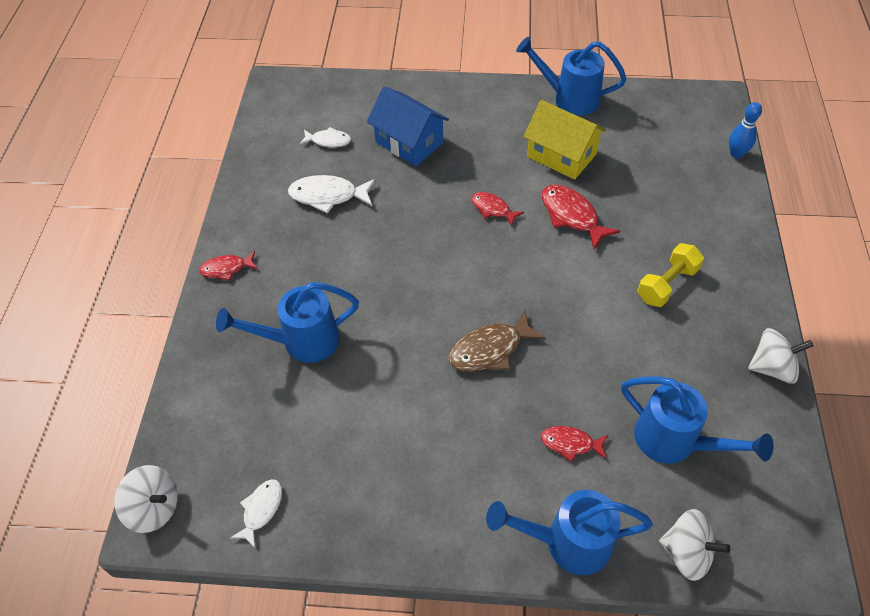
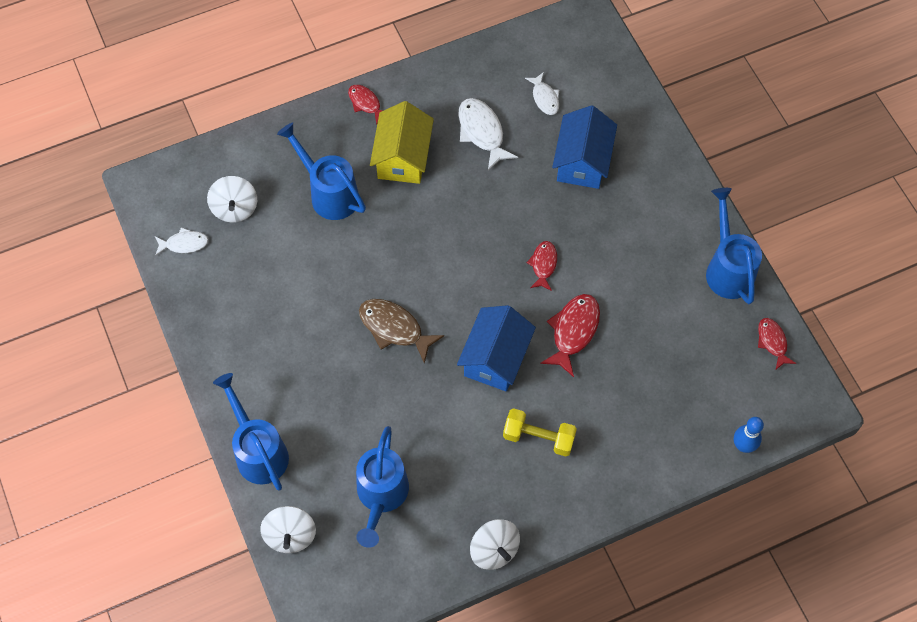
camera: 60 degrees right, 10 degrees up
(154, 508) = (153, 179): white spinning top -> white spinning top (235, 208)
(561, 155) = (644, 293): yellow house -> yellow house (403, 157)
(568, 282) = (495, 358): none -> blue house
(570, 443) = (340, 421): red fish -> red fish (772, 342)

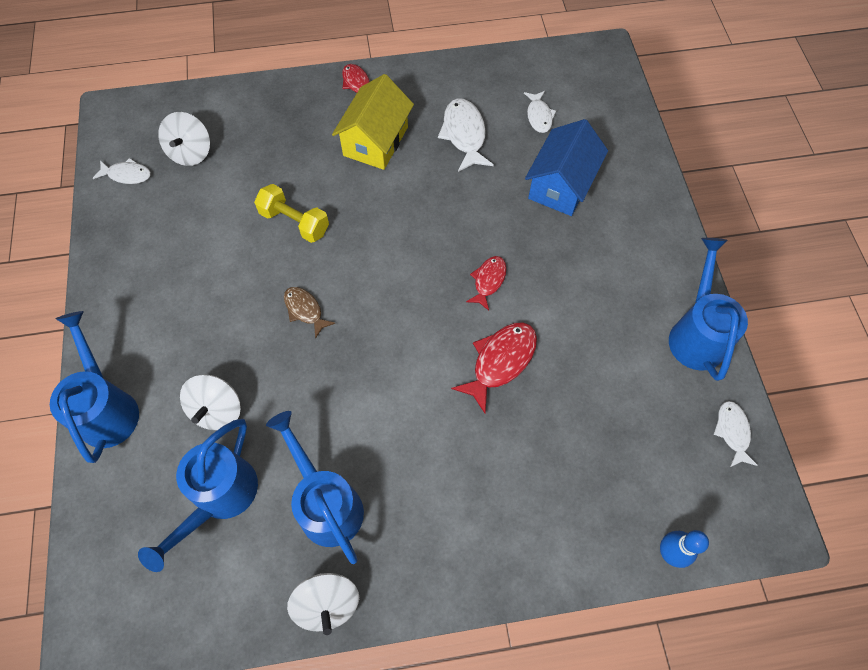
camera: 15 degrees right, 0 degrees up
(290, 535) = (101, 517): white spinning top -> white spinning top (217, 410)
(329, 193) = (289, 159): blue watering can -> blue watering can (327, 504)
(394, 328) = (305, 310): brown fish -> brown fish, size x0.62
(495, 358) = (404, 370): blue house -> none
(538, 437) = (424, 475): yellow dumbbell -> yellow dumbbell (295, 222)
(772, 342) = (732, 432): red fish -> white fish

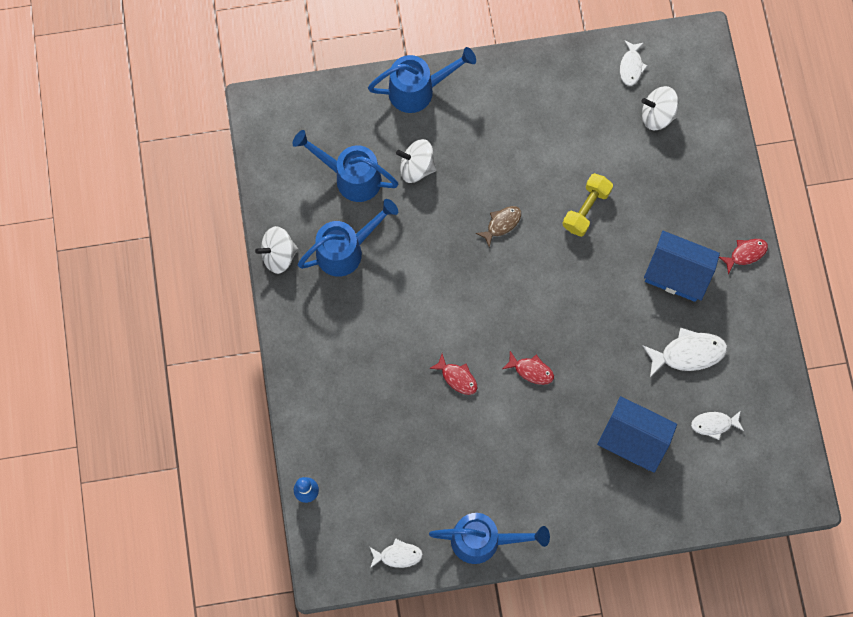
camera: 90 degrees right, 10 degrees up
(375, 141) = (677, 273): yellow house -> blue house
(500, 362) = (457, 377): red fish -> red fish, size x0.62

